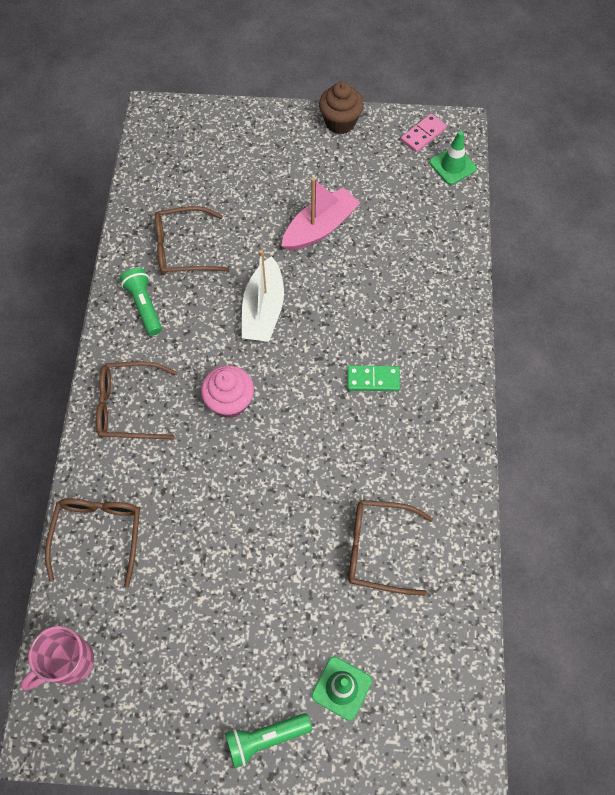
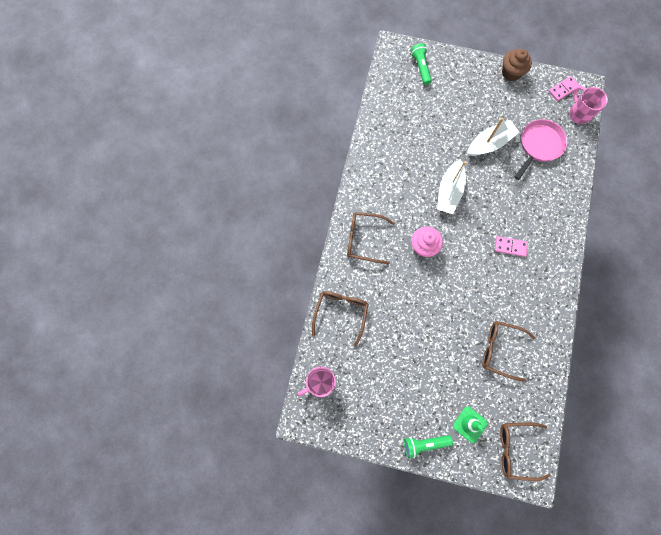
camera: 10 degrees right, 10 degrees up
(144, 306) = (377, 177): green flashlight -> green flashlight (420, 67)
(183, 249) = (404, 144): brown glasses -> brown glasses (517, 449)
(320, 228) = (490, 143): pink boat -> white boat
(373, 379) = (510, 247): green domino -> pink domino
(398, 220) = (539, 146): none -> pink pan
(452, 165) = (579, 114): green traffic cone -> pink mug

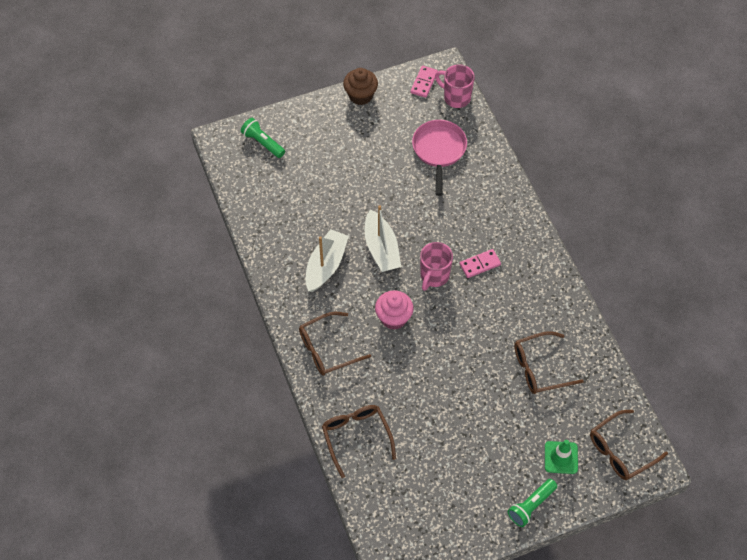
camera: 35 degrees left, 15 degrees down
(320, 383) = (385, 519): pink mug -> pink mug (434, 276)
(490, 143) = (388, 177): white boat -> white boat (326, 265)

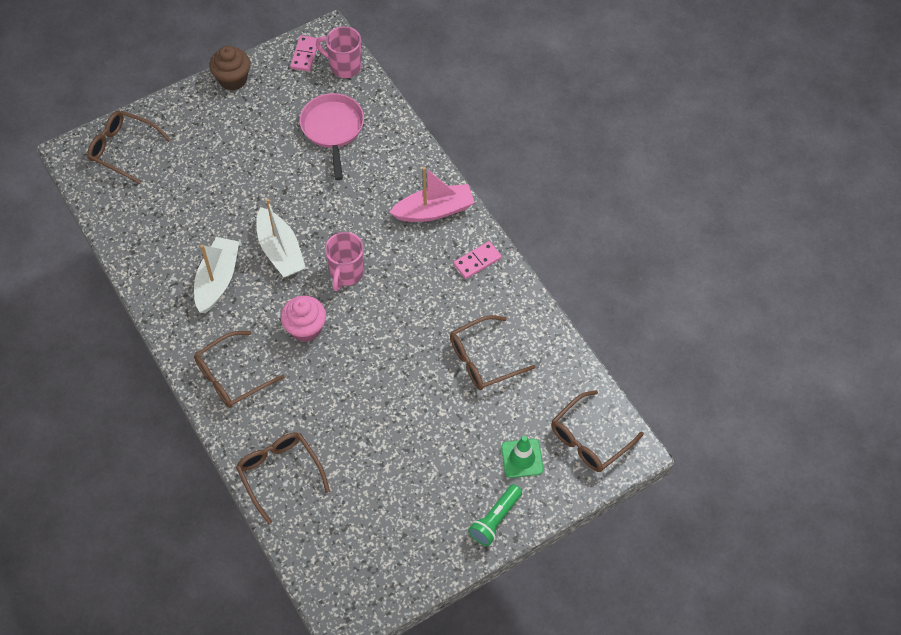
camera: 10 degrees left, 0 degrees up
(262, 143) = (124, 149): green flashlight -> brown glasses
(480, 264) = (398, 252): pink domino -> pink domino (477, 261)
(515, 233) = (434, 211): none -> pink boat

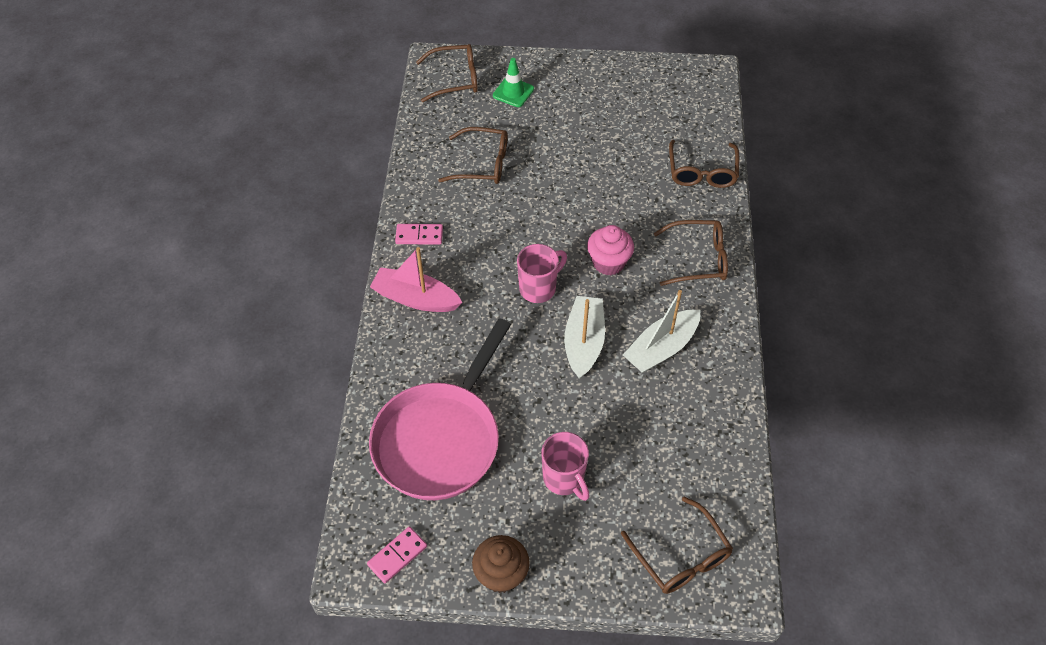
camera: 145 degrees left, 5 degrees down
(333, 129) = (440, 439): pink pan -> pink pan, size x1.58
(344, 66) = (368, 510): pink mug -> pink mug (564, 479)
(495, 520) = (564, 70): green flashlight -> none

